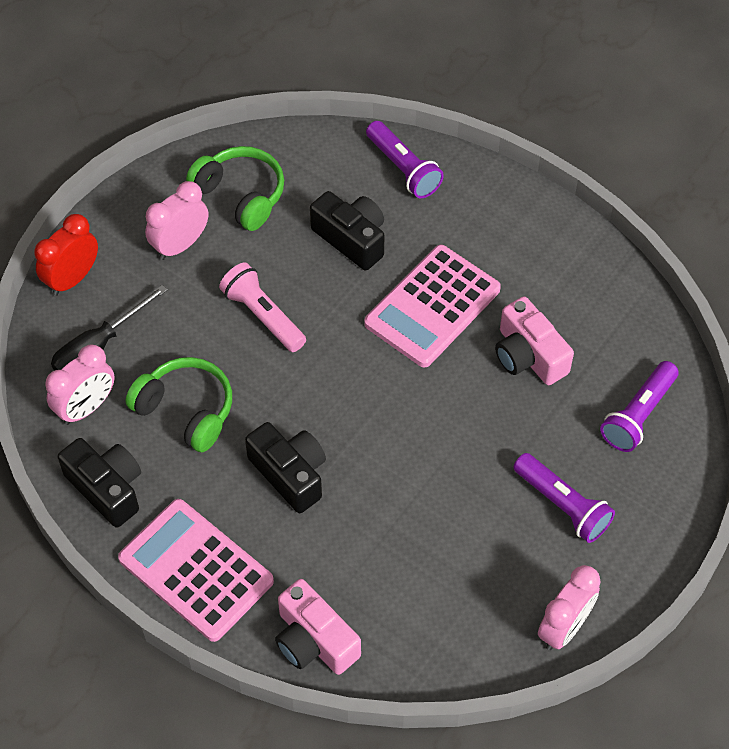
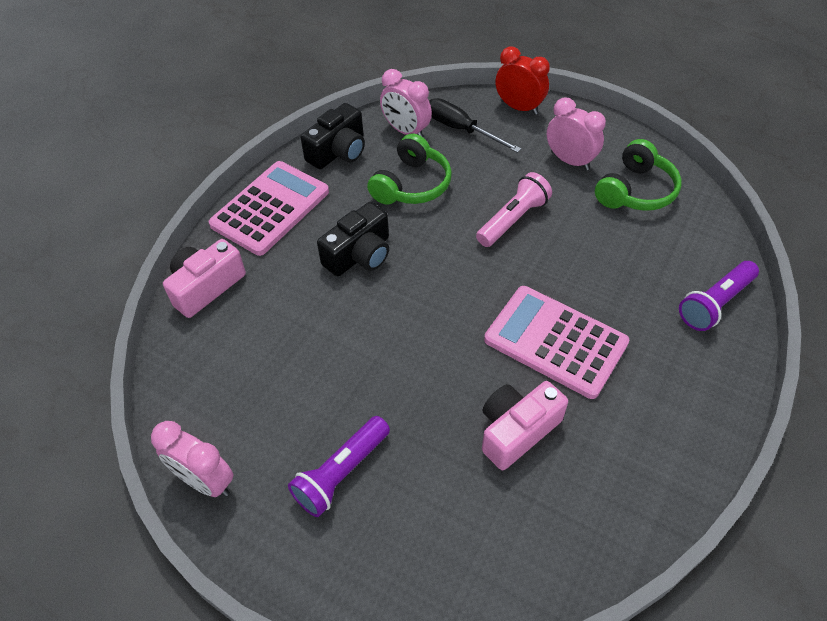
camera: 85 degrees right, 5 degrees down
(351, 239) = (615, 271): black camera -> none
(638, 415) = (461, 548): purple flashlight -> none

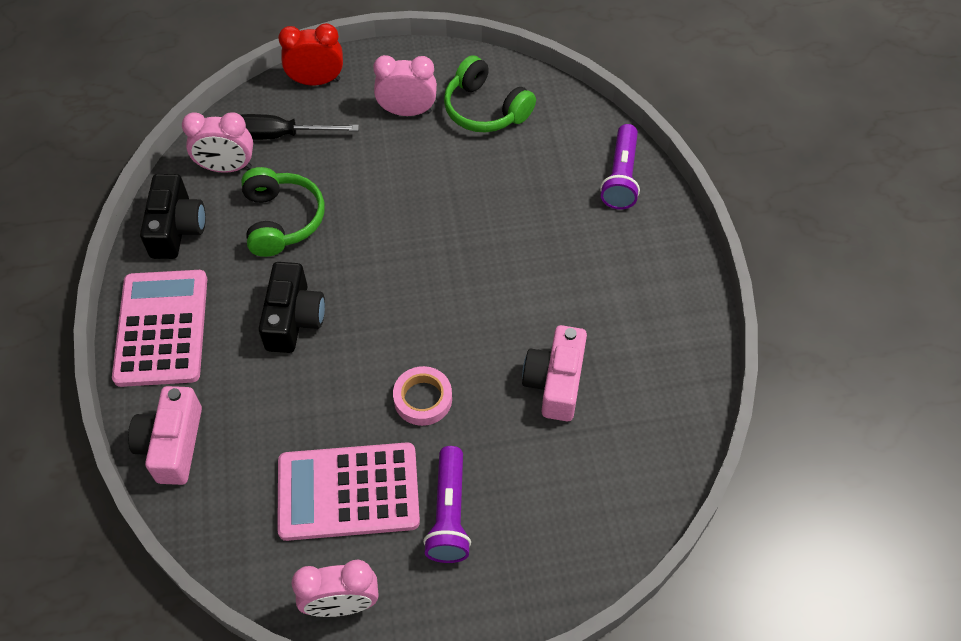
camera: 40 degrees left, 5 degrees up
(399, 371) = (423, 399): none -> pink tape
(513, 220) = (404, 199): pink flashlight -> none
(555, 341) = (526, 288): pink calculator -> pink calculator (348, 492)
(635, 190) = (485, 109): green headphones -> green headphones turned 135 degrees clockwise

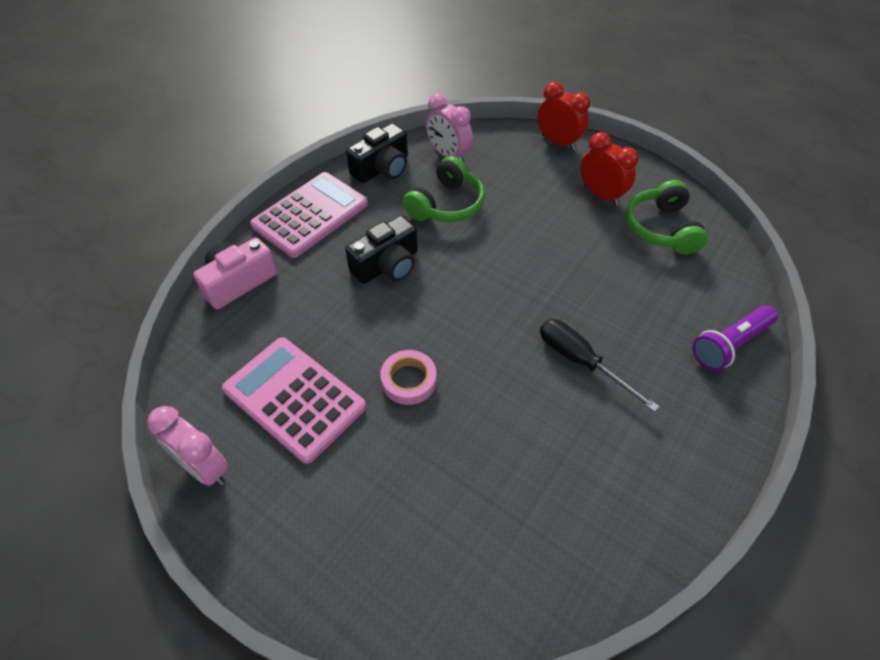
camera: 45 degrees right, 5 degrees down
(280, 135) = (501, 158): black screwdriver -> black screwdriver (581, 361)
(407, 111) = (601, 195): pink clock -> red clock
(449, 514) = (337, 474): purple flashlight -> none
(555, 382) = (516, 451): pink camera -> none

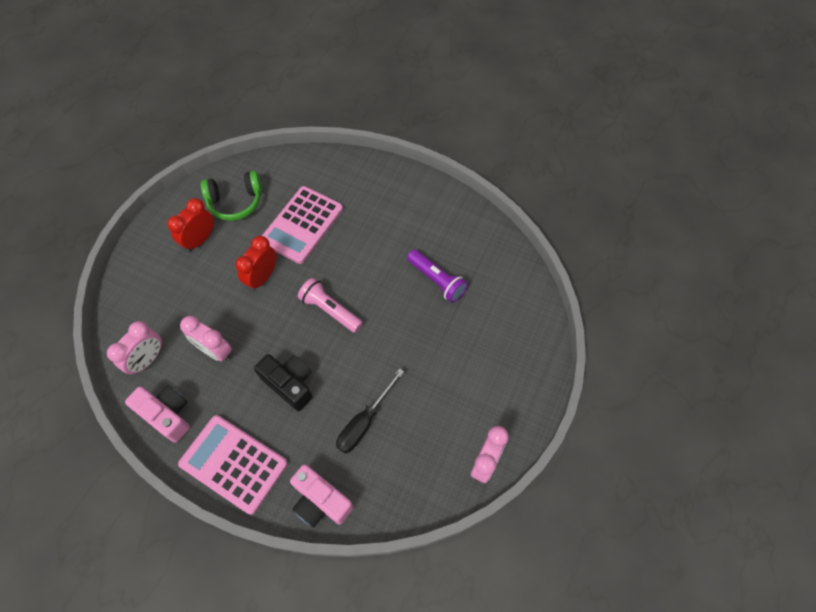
camera: 100 degrees left, 10 degrees up
(294, 398) = (422, 419): pink calculator -> pink calculator (302, 225)
(382, 168) = (167, 415): black camera -> pink camera
(409, 380) = (394, 347): pink tape -> none
(446, 204) = (215, 351): green headphones -> pink clock
(481, 314) = (330, 310): none -> pink flashlight
(558, 142) = (131, 273): red clock -> red clock (262, 277)
(581, 361) = (361, 248): black screwdriver -> black screwdriver (364, 421)
(729, 345) = (336, 171): purple flashlight -> purple flashlight (437, 280)

